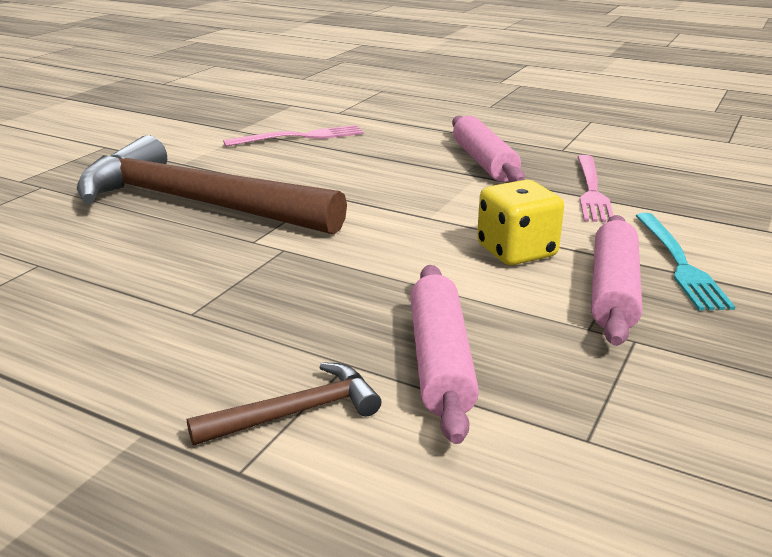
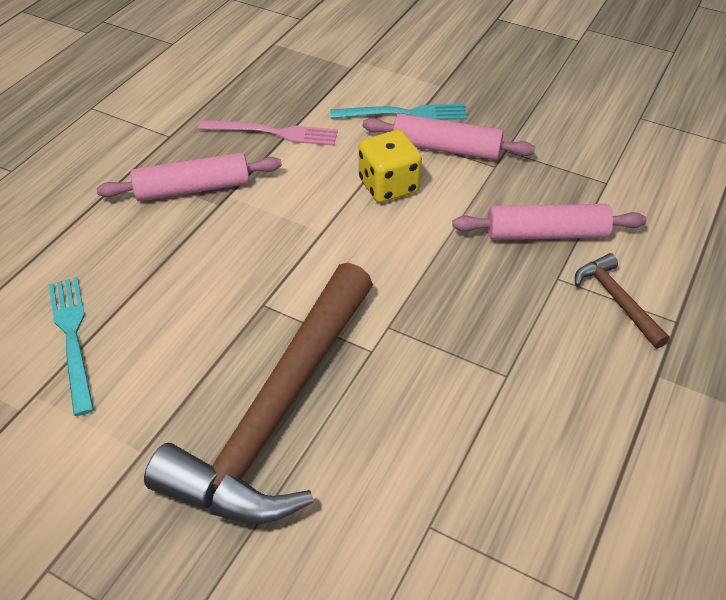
camera: 90 degrees left, 20 degrees up
(300, 137) = (72, 338): pink fork -> turquoise fork

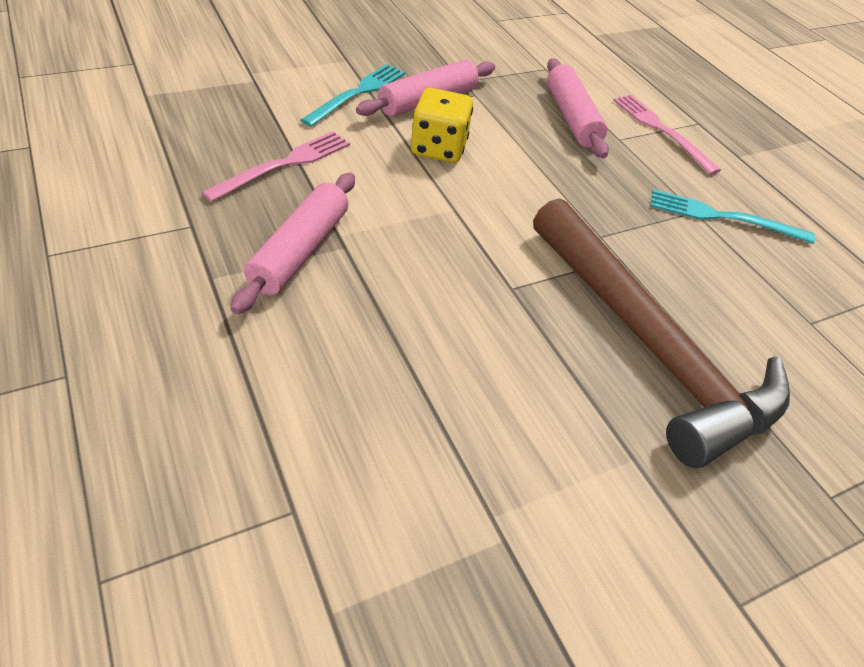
camera: 60 degrees left, 0 degrees up
(72, 338) = (433, 444): turquoise fork -> turquoise fork (723, 217)
(546, 234) = (572, 117): pink rolling pin -> pink rolling pin turned 45 degrees counterclockwise
(616, 300) = (661, 130): brown hammer -> pink fork

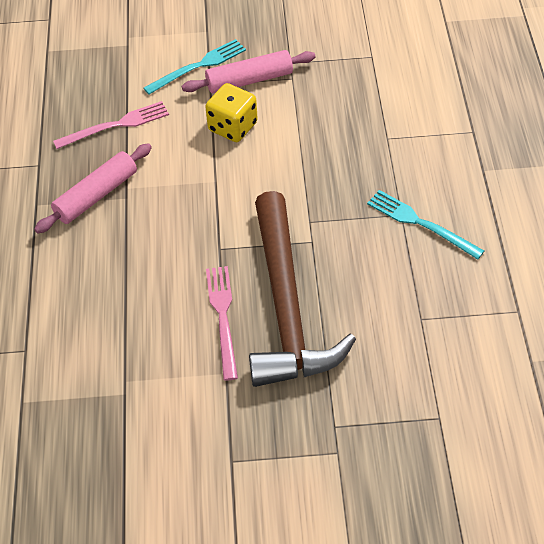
camera: 30 degrees right, 5 degrees up
(572, 117) = (360, 111): pink rolling pin -> none
(661, 130) = (431, 135): pink fork -> pink fork (223, 317)

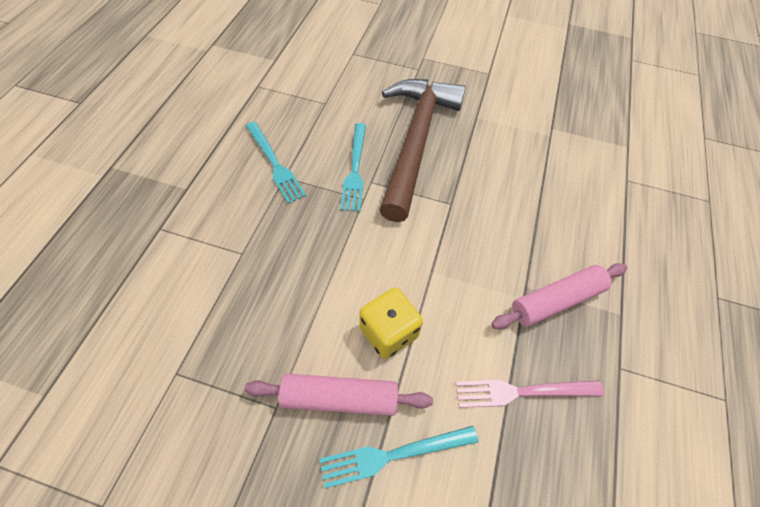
camera: 165 degrees left, 5 degrees up
(223, 317) = (466, 151): pink fork -> none
(335, 248) = (355, 169): none -> turquoise fork

